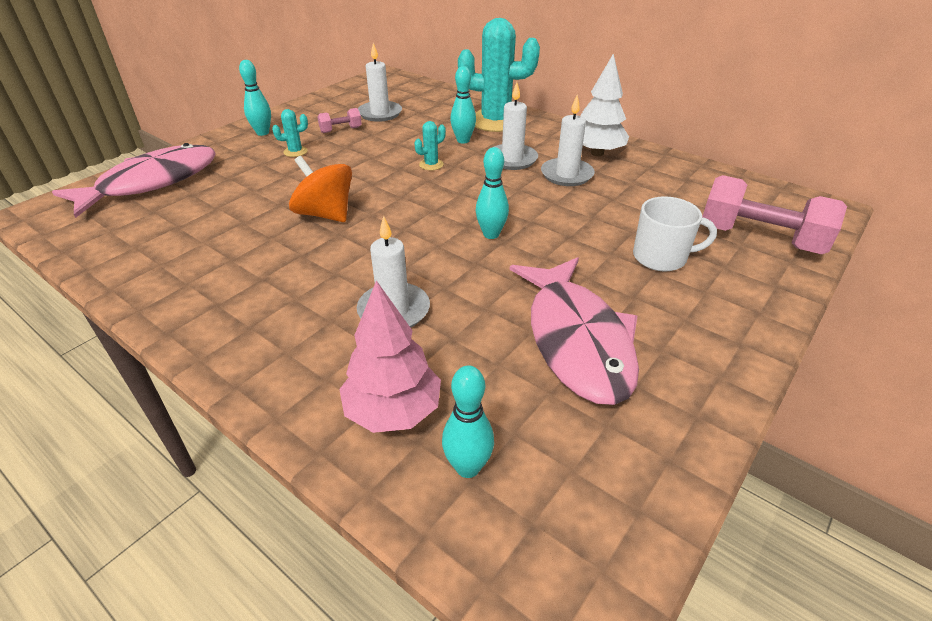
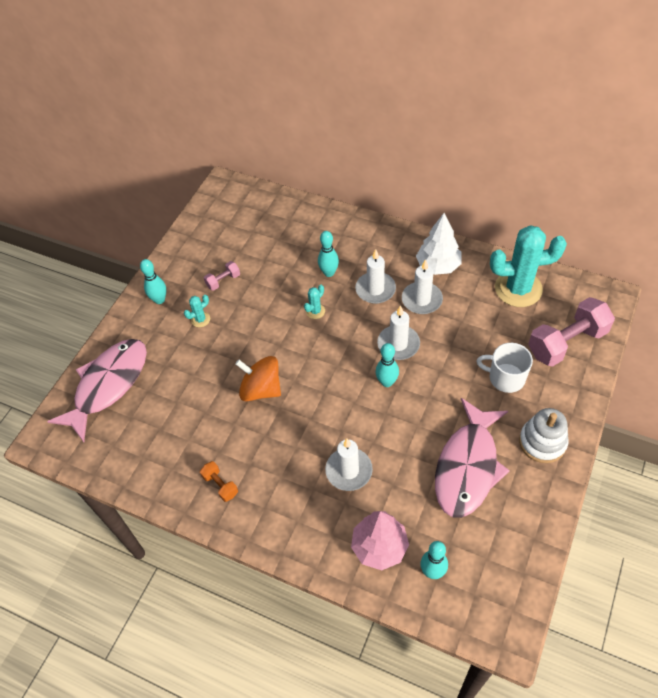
camera: 10 degrees left, 15 degrees up
(208, 291) = (220, 485): none -> orange dumbbell
(380, 113) = (245, 249): white candle -> white candle (398, 344)
(495, 121) = (346, 239): turquoise cactus -> turquoise cactus (518, 289)
(577, 340) = (467, 466): pink fish -> pink fish turned 45 degrees clockwise
(661, 257) = (505, 378): white mug -> white mug turned 150 degrees counterclockwise
(706, 334) = (542, 442): none -> white stacking toy
(759, 239) = (567, 342): pink dumbbell -> pink dumbbell turned 45 degrees counterclockwise

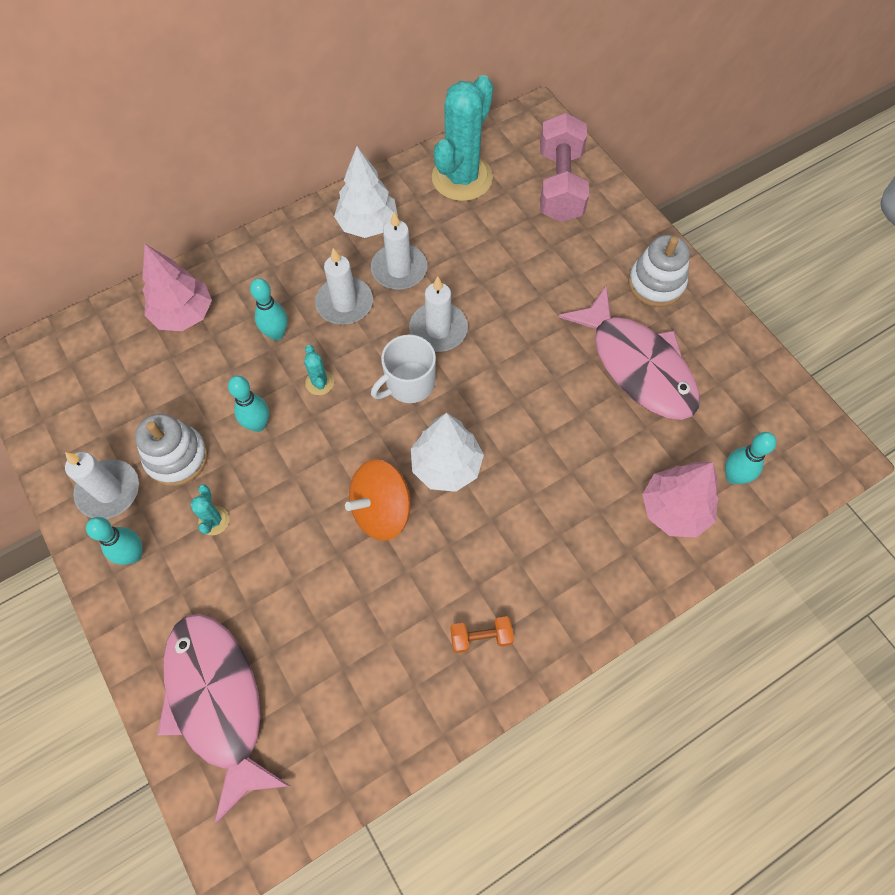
camera: 60 degrees left, 10 degrees up
(223, 281) = (177, 457): pink dumbbell -> white stacking toy
(306, 227) = (184, 314): none -> pink tree
(312, 403) = (446, 466): none -> white tree
(349, 470) = (562, 482): white candle -> white candle (109, 491)
(387, 382) = (478, 372): turquoise bowling pin -> turquoise bowling pin (258, 424)
(505, 378) = (559, 263): white mug -> white mug (408, 384)

